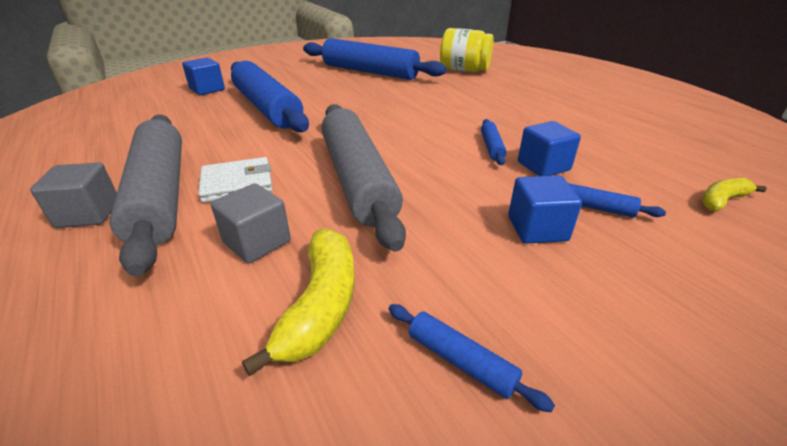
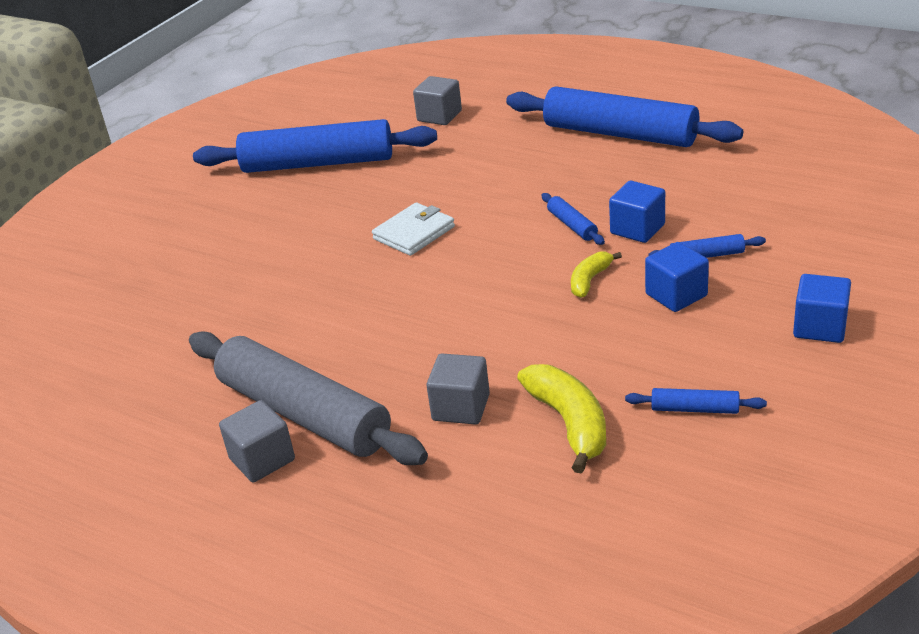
camera: 25 degrees left, 0 degrees up
(207, 89) = (131, 277): blue cube -> blue cube (820, 327)
(237, 183) = (365, 370): white wallet -> white wallet (414, 233)
(267, 107) = (260, 271): blue rolling pin -> blue rolling pin (620, 134)
(358, 179) = (479, 315): grey rolling pin -> none
(464, 70) = (439, 116): yellow jar -> grey cube
(722, 200) = (800, 207): yellow banana -> yellow banana (589, 280)

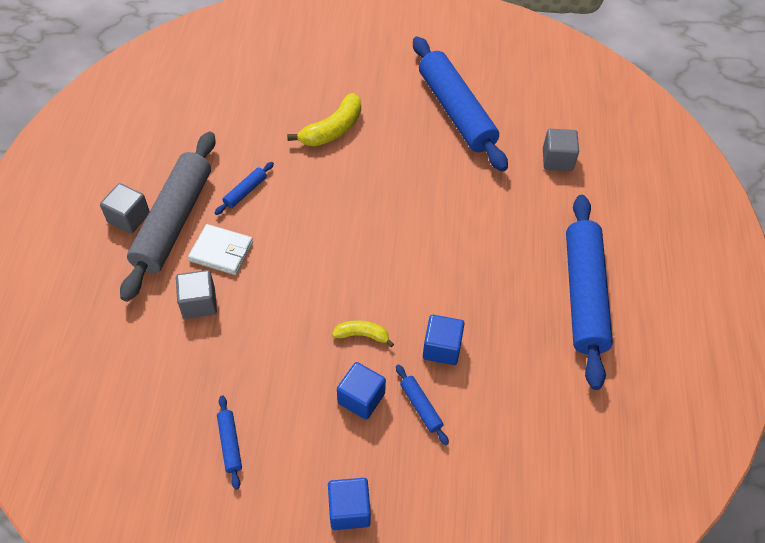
camera: 60 degrees right, 20 degrees up
(414, 233) = (386, 204): white wallet -> white wallet (221, 251)
(569, 423) = (198, 371): yellow banana -> yellow banana (333, 129)
(572, 225) = (431, 302): blue rolling pin -> blue rolling pin (245, 192)

